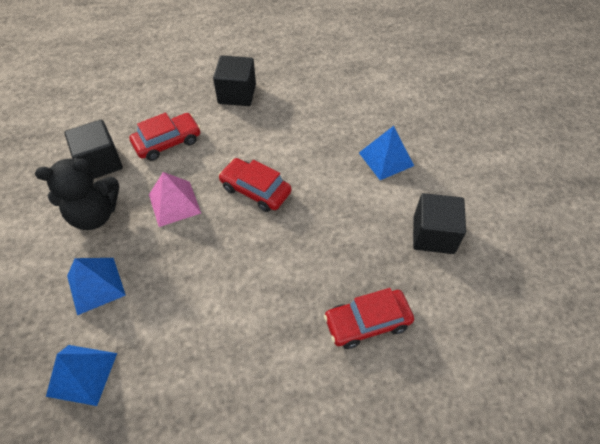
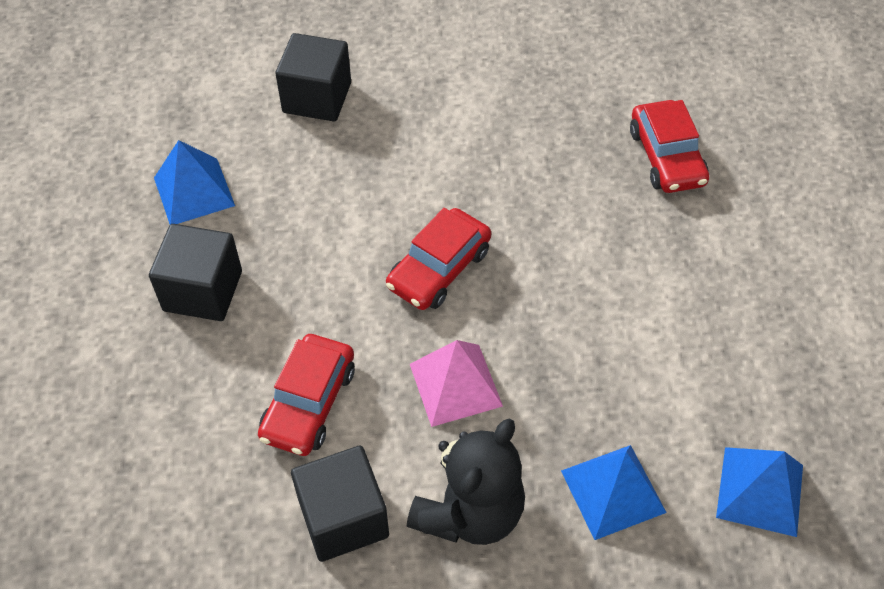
camera: 85 degrees left, 0 degrees up
(95, 215) = (469, 511): black teddy bear -> black teddy bear turned 45 degrees clockwise
(167, 142) = (309, 403): red car -> red car turned 135 degrees counterclockwise
(386, 159) = (396, 101): blue pyramid -> blue pyramid (194, 191)
(433, 235) = (537, 73): black cube -> black cube (317, 98)

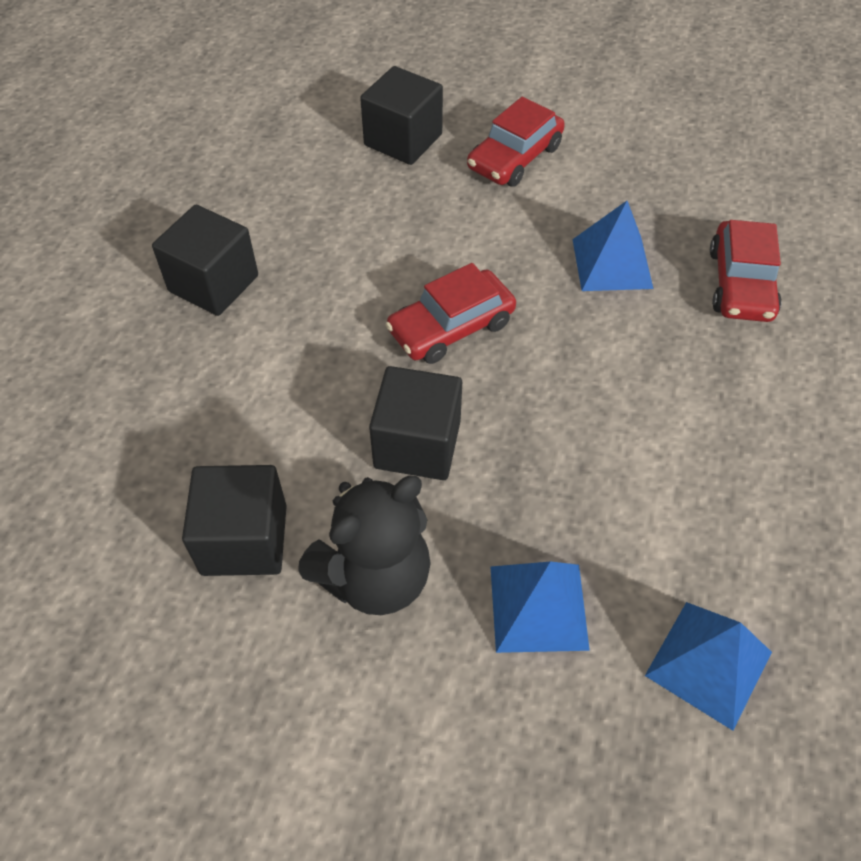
camera: 20 degrees right, 0 degrees up
(194, 191) = (249, 193): blue pyramid -> blue pyramid (612, 263)
(309, 403) = (263, 417): red car -> red car (515, 157)
(455, 385) = (417, 444): pink pyramid -> black cube

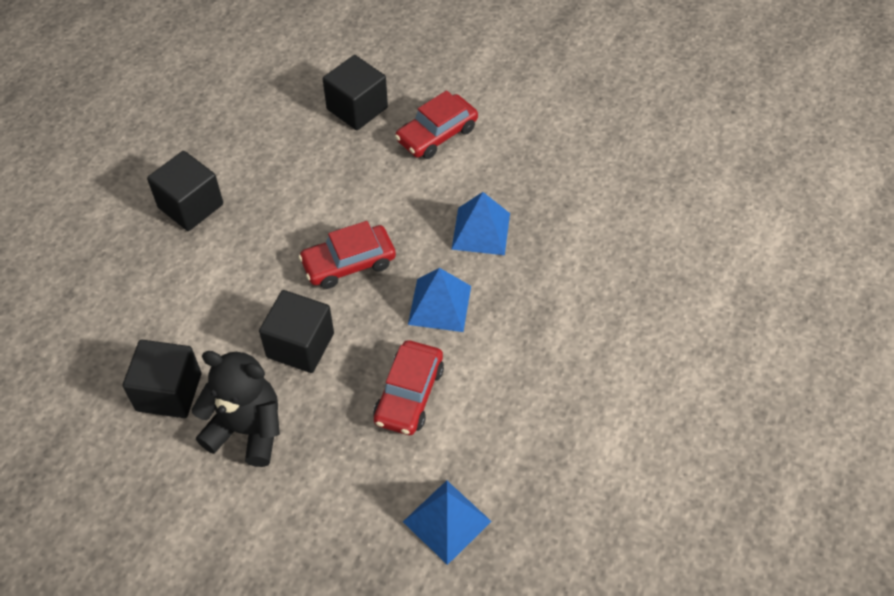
camera: 10 degrees right, 0 degrees up
(374, 576) = (247, 430): black teddy bear -> black teddy bear turned 135 degrees counterclockwise
(538, 607) = (347, 467): blue pyramid -> blue pyramid (439, 305)
(740, 283) = (570, 260): red car -> red car (409, 394)

